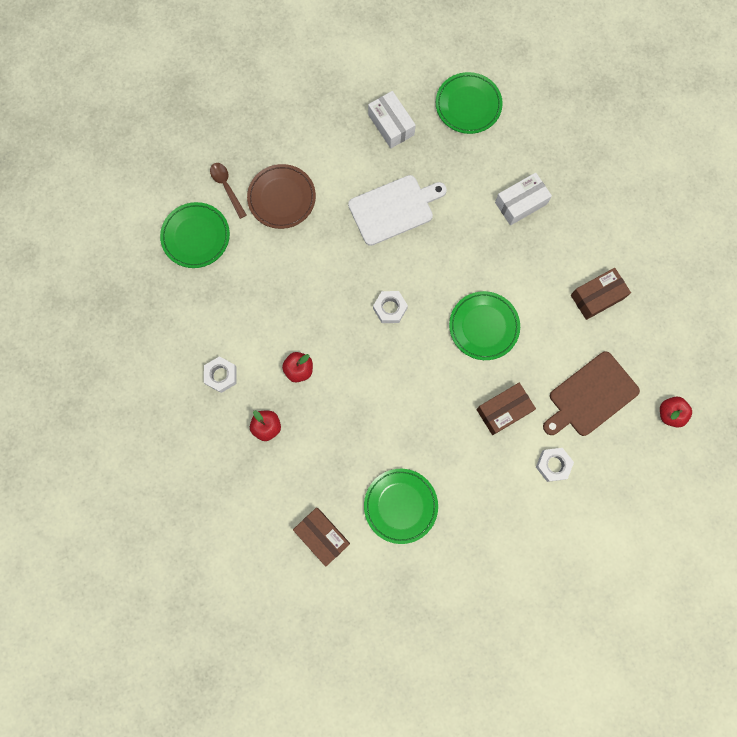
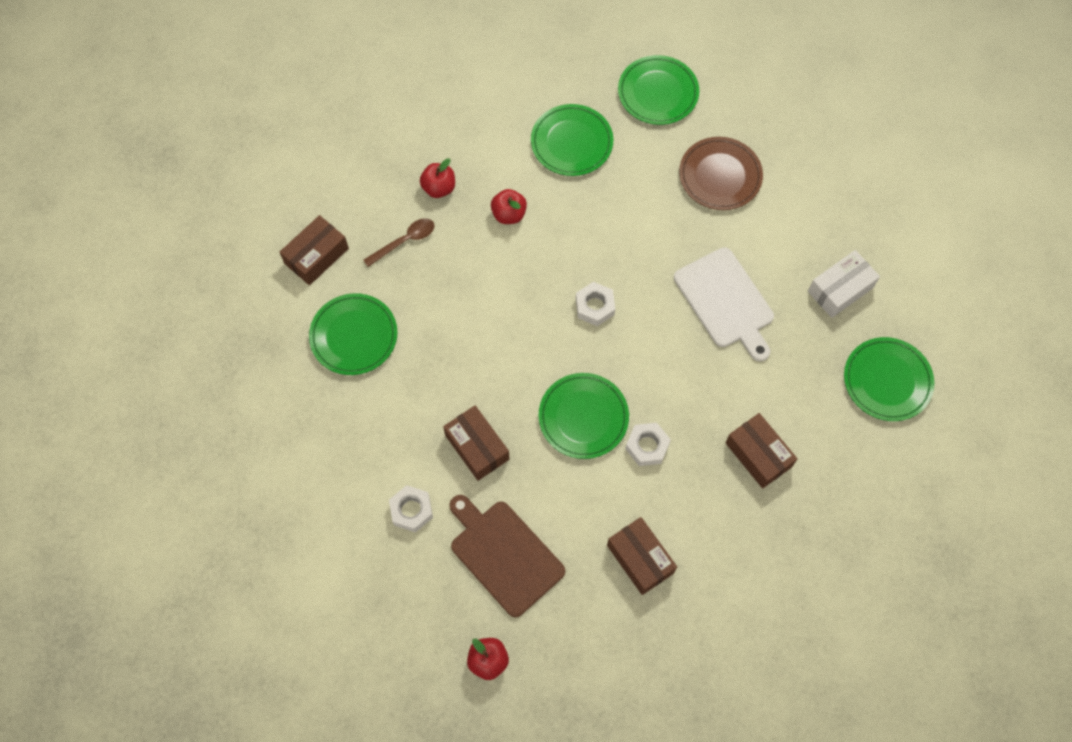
camera: 85 degrees right, 10 degrees down
(221, 375) = (495, 136): white nut -> white nut (647, 446)
(227, 187) = (724, 117): brown spoon -> brown spoon (405, 241)
(236, 312) = (571, 143): none -> green plate
(520, 203) = (758, 455): white box -> brown box

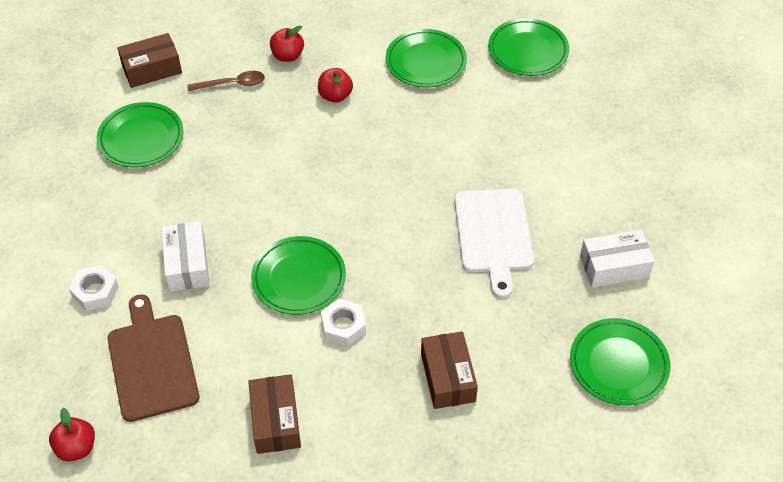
camera: 25 degrees right, 15 degrees down
(477, 447) = (187, 264): brown box -> white box
(595, 306) = (366, 193): white nut -> none
(720, 176) = (548, 133): brown plate -> none

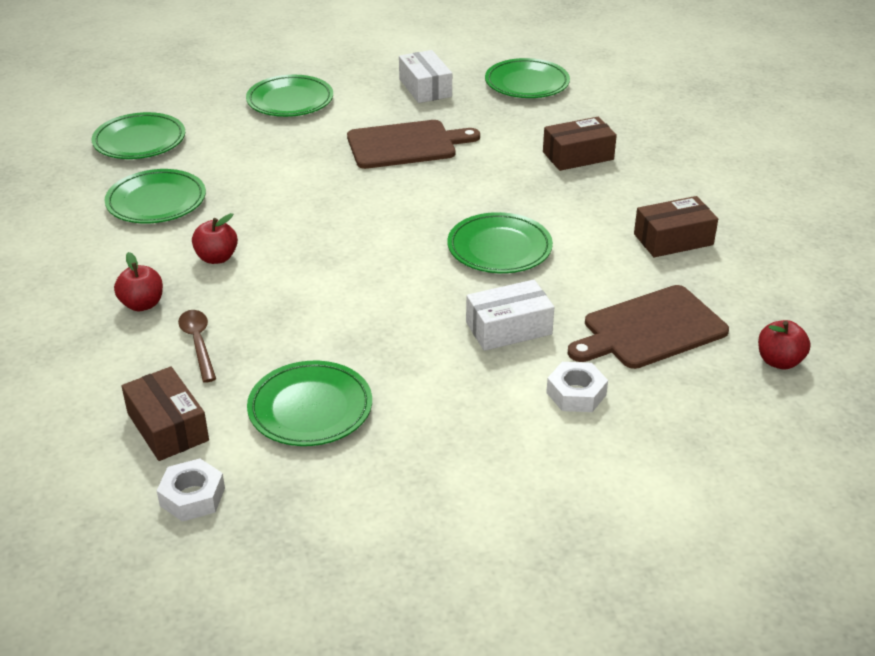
camera: 100 degrees left, 15 degrees down
(343, 326) = (547, 215): white nut -> white nut (192, 497)
(493, 235) = (406, 145): white cutting board -> brown cutting board
(594, 154) = (290, 101): none -> green plate

